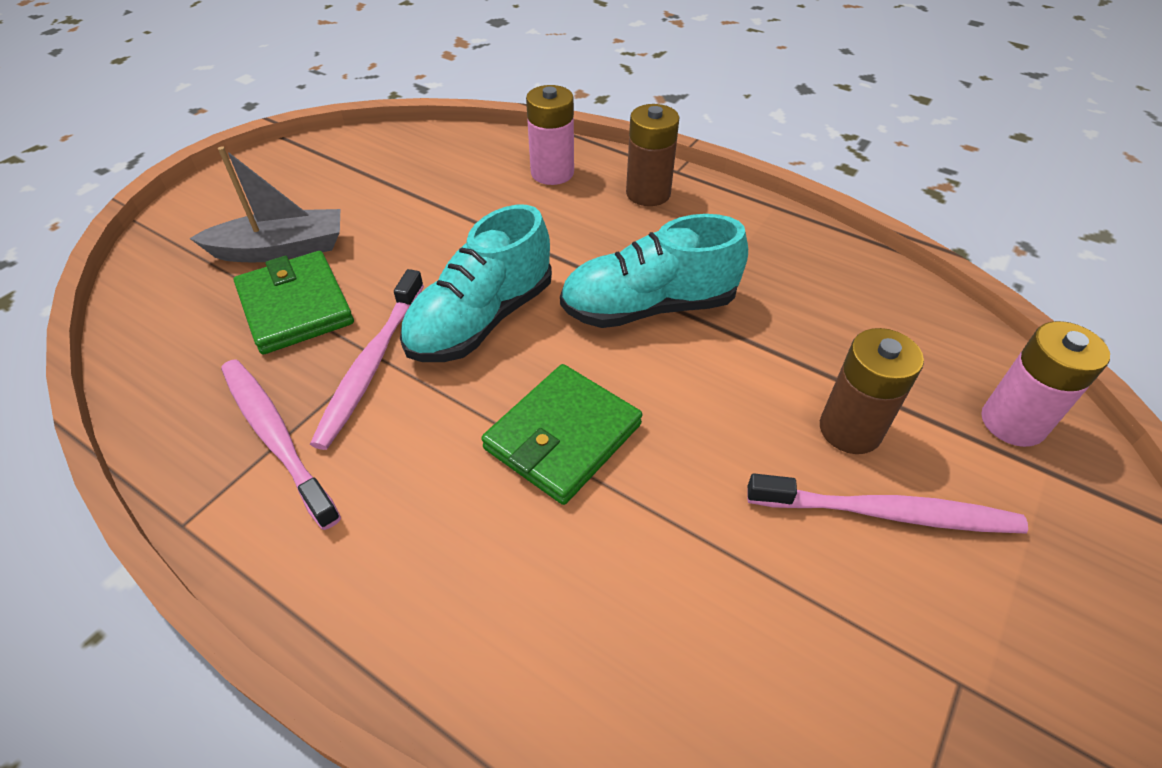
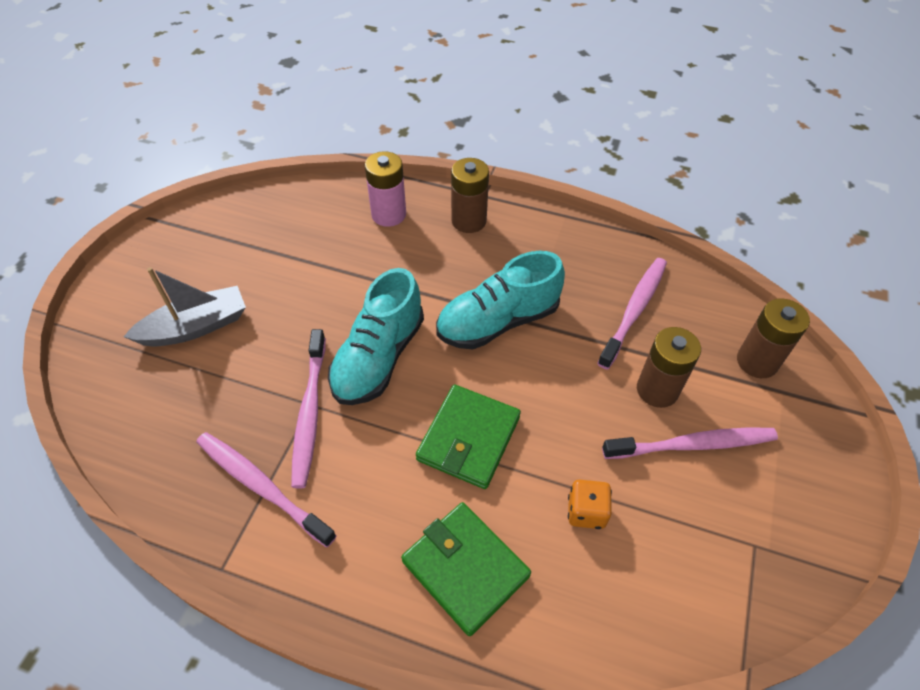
camera: 15 degrees left, 5 degrees up
(295, 306) = (230, 376): green wallet -> green wallet (465, 569)
(700, 569) = (586, 512): none -> orange dice
(841, 326) = (634, 310): none -> pink toothbrush
(1012, 422) = (757, 361): pink battery -> brown battery

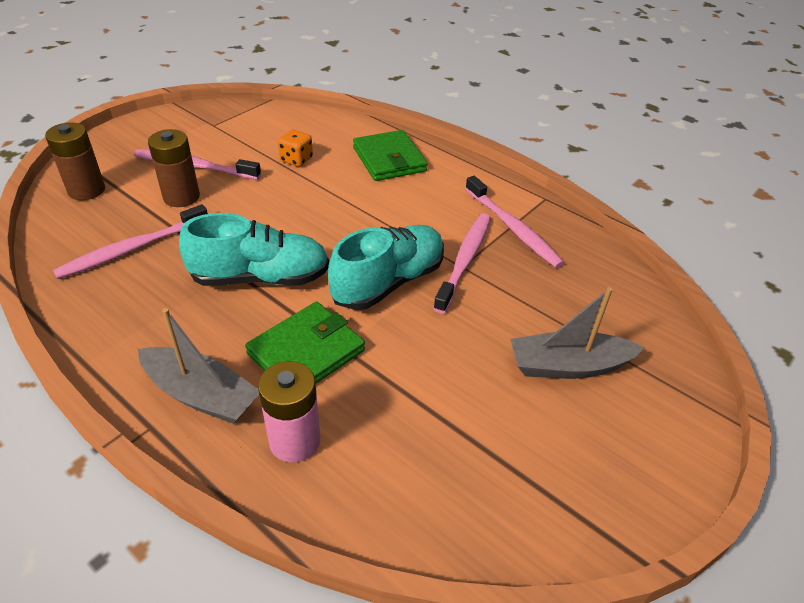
camera: 160 degrees left, 10 degrees down
(469, 221) = (201, 395): brown battery -> grey boat
(469, 438) = (346, 211): green wallet -> green wallet (306, 352)

